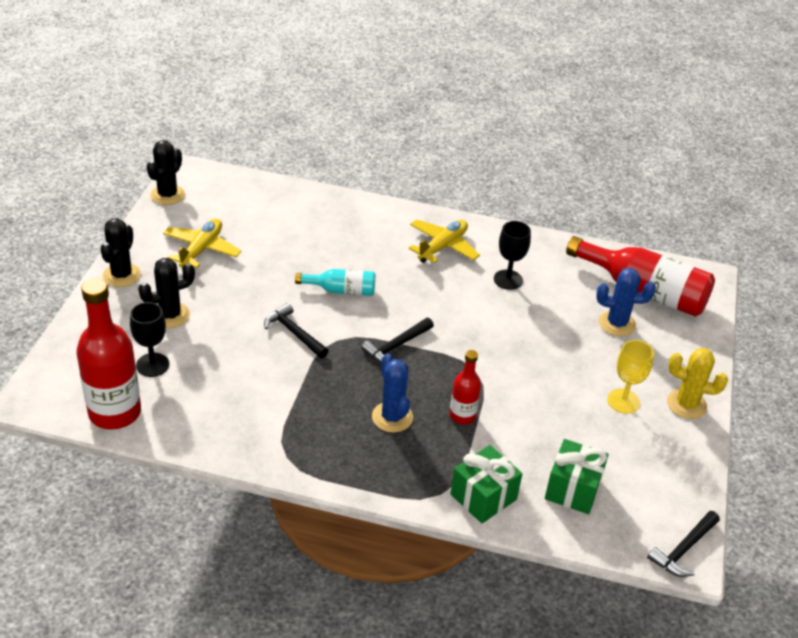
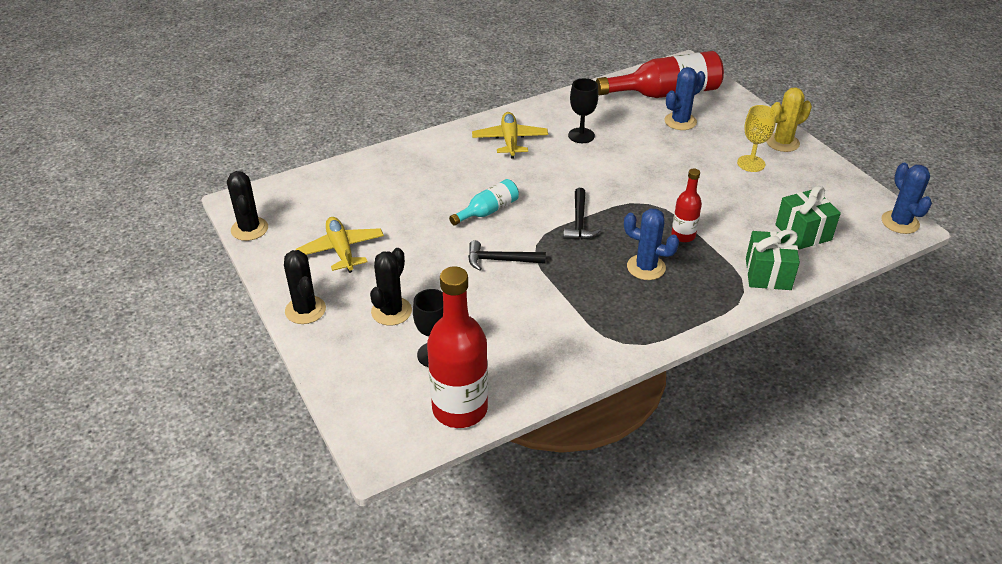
camera: 40 degrees left, 0 degrees up
(683, 549) = (900, 222): black hammer -> blue cactus

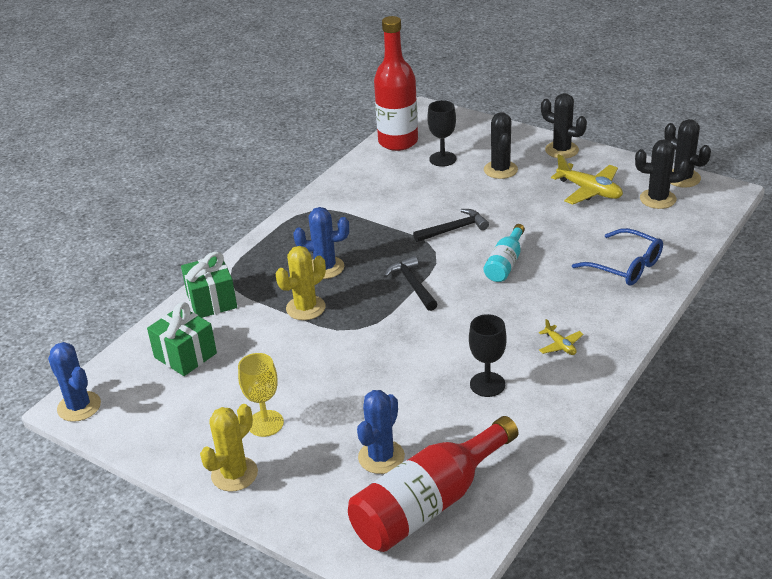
camera: 155 degrees right, 5 degrees down
(299, 218) = (657, 199): none -> black cactus
(401, 174) = (625, 266): none -> blue glasses
(510, 140) = (560, 345): yellow plane -> yellow plane, size x0.53
(683, 235) = (305, 308): red bottle -> yellow cactus

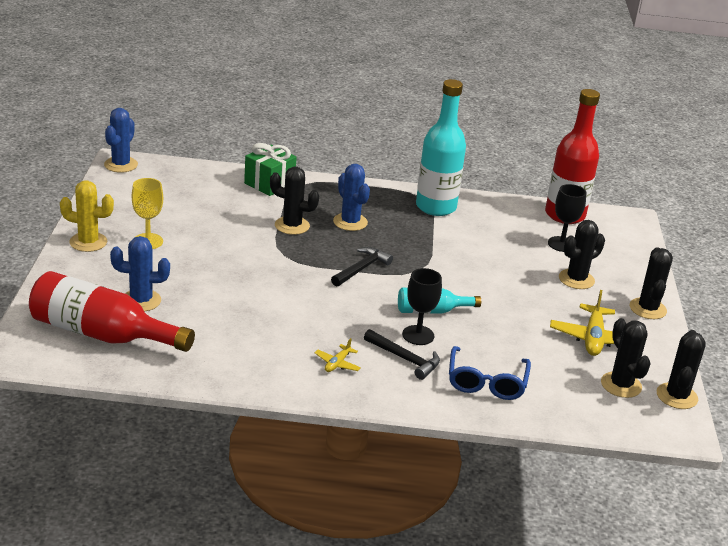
camera: 55 degrees right, 5 degrees down
(185, 355) = (200, 189): green gift -> none
(305, 308) = (292, 226): yellow cactus -> black cactus
(335, 207) = (436, 207): none -> turquoise bottle
(454, 229) = (458, 273): black hammer -> black hammer (404, 359)
(487, 384) = (258, 334): black goblet -> black goblet (418, 335)

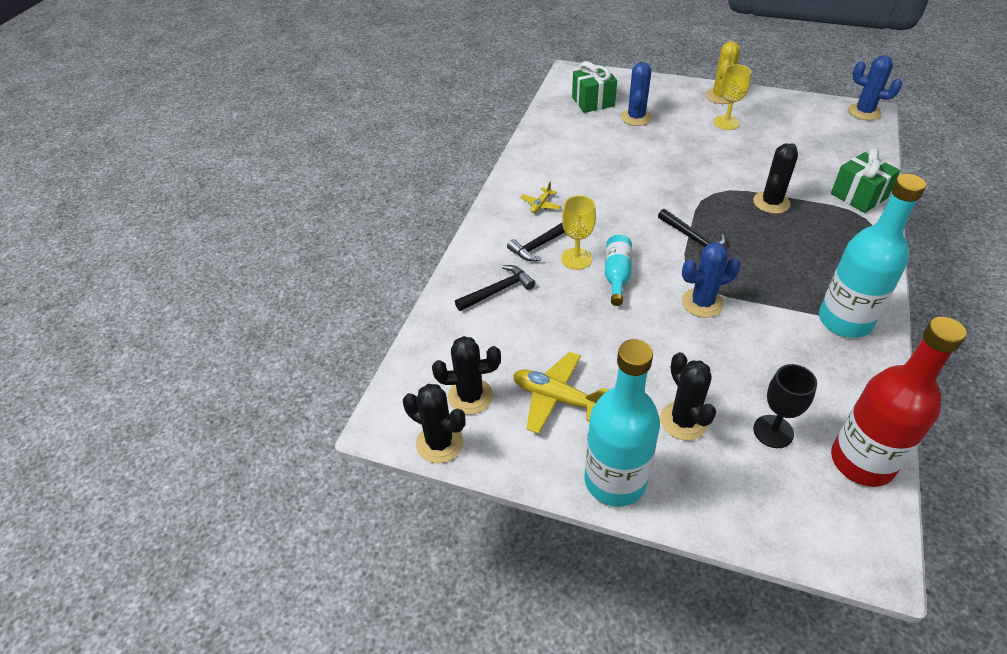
camera: 110 degrees right, 15 degrees up
(102, 334) = (593, 101): red bottle -> green gift
(337, 364) = (540, 205): yellow plane -> yellow plane turned 105 degrees counterclockwise
(350, 222) = (788, 243): blue cactus -> blue cactus (702, 303)
(418, 335) = (576, 259): black goblet -> yellow goblet
(486, 382) = (498, 291): blue glasses -> black hammer
(647, 309) = (615, 481): black cactus -> turquoise bottle

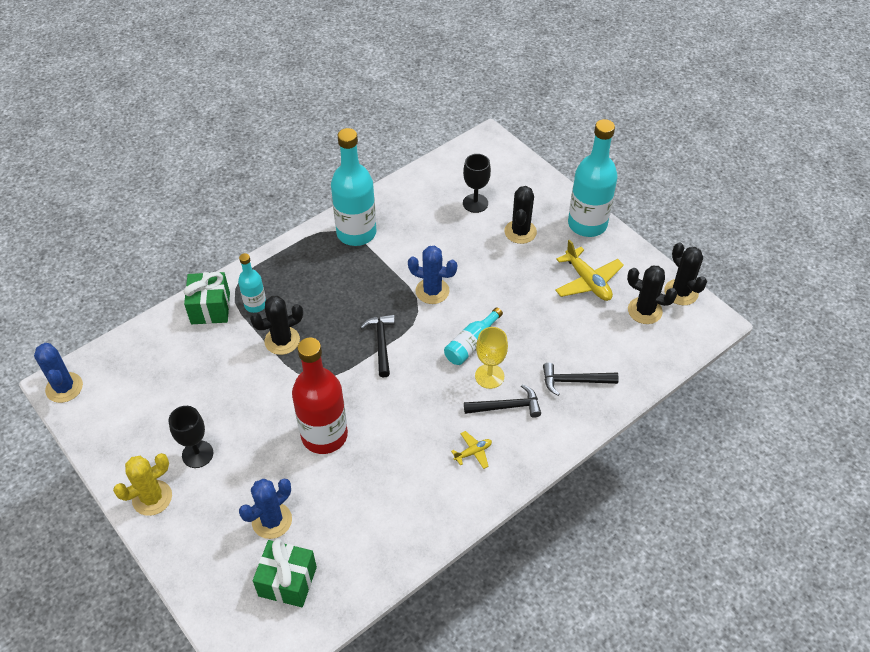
camera: 150 degrees left, 5 degrees up
(726, 122) = (197, 454): yellow goblet -> black goblet
(830, 215) = (255, 305): none -> turquoise bottle
(862, 461) = (445, 170): red bottle -> red bottle (324, 435)

